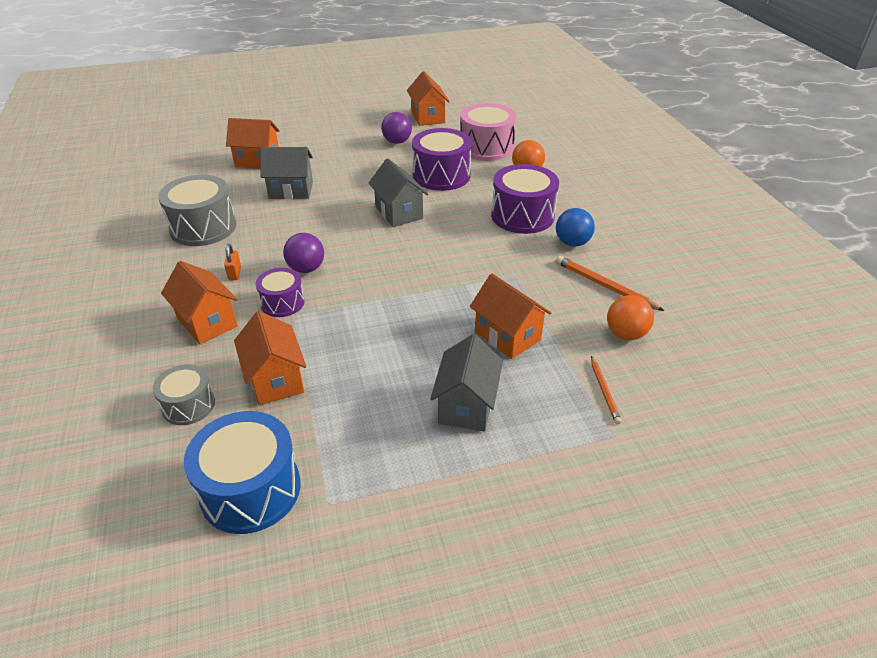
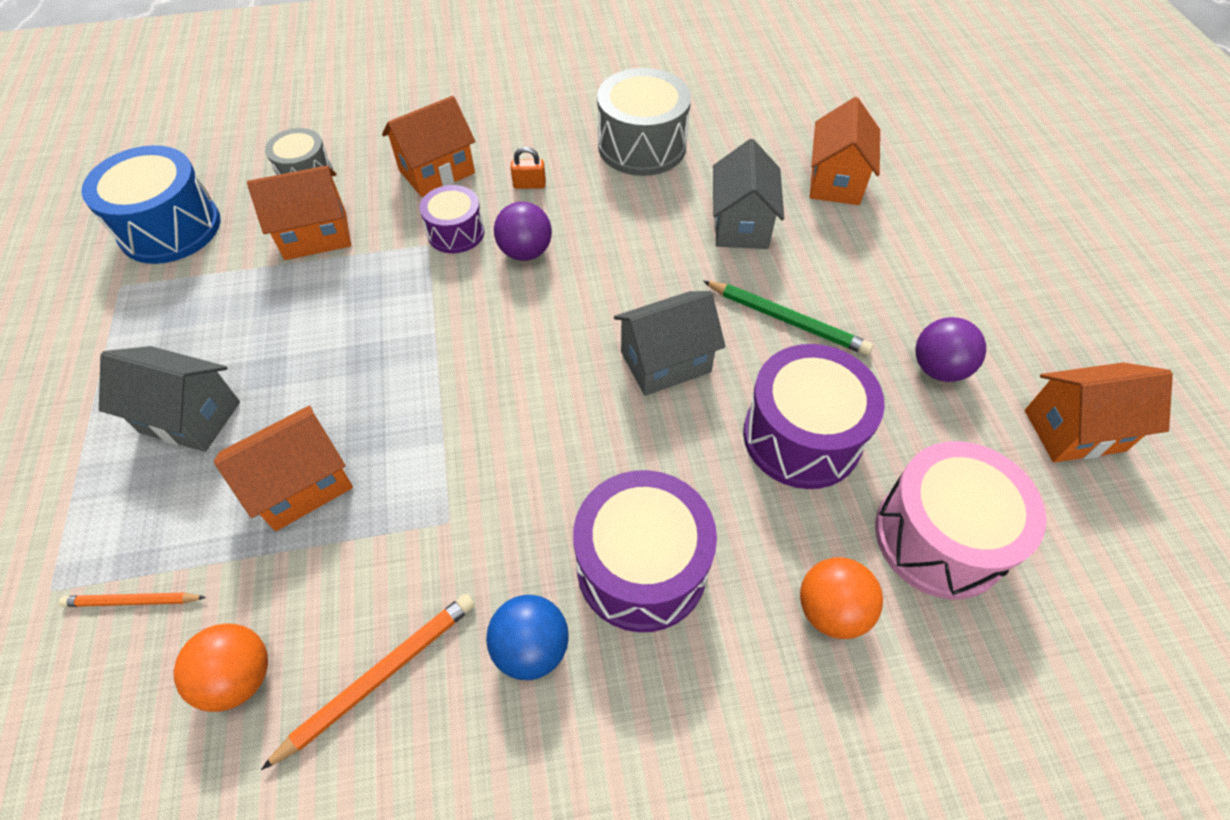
camera: 95 degrees right, 15 degrees up
(367, 177) = (787, 320): none -> green pencil

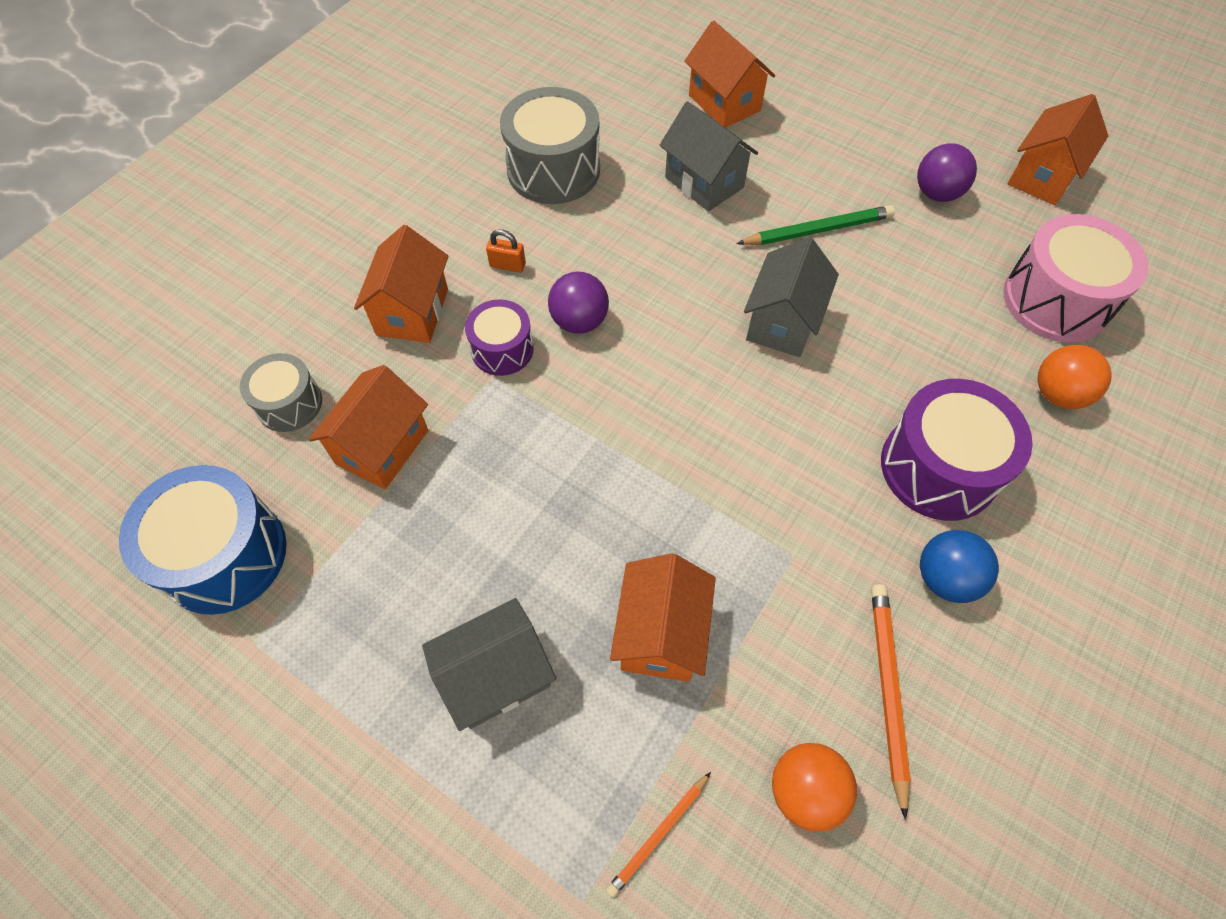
camera: 45 degrees left, 5 degrees up
(529, 185) = (507, 265): orange padlock -> orange padlock turned 60 degrees clockwise
(802, 436) = (919, 302): purple drum -> none

